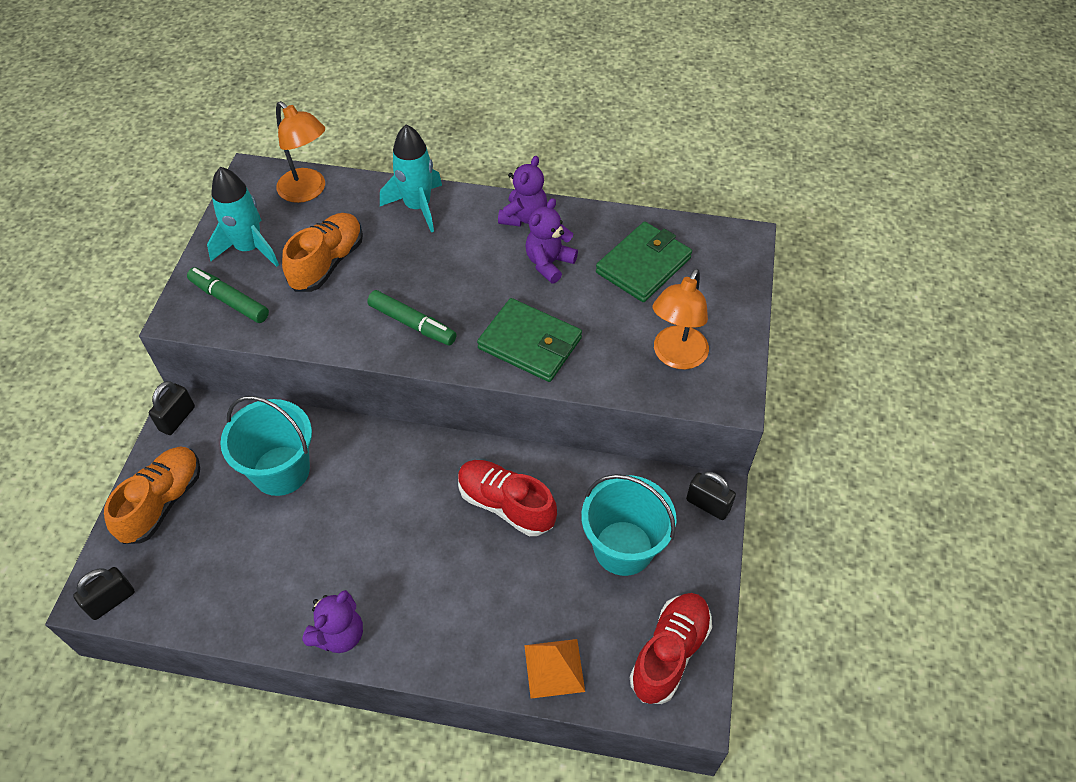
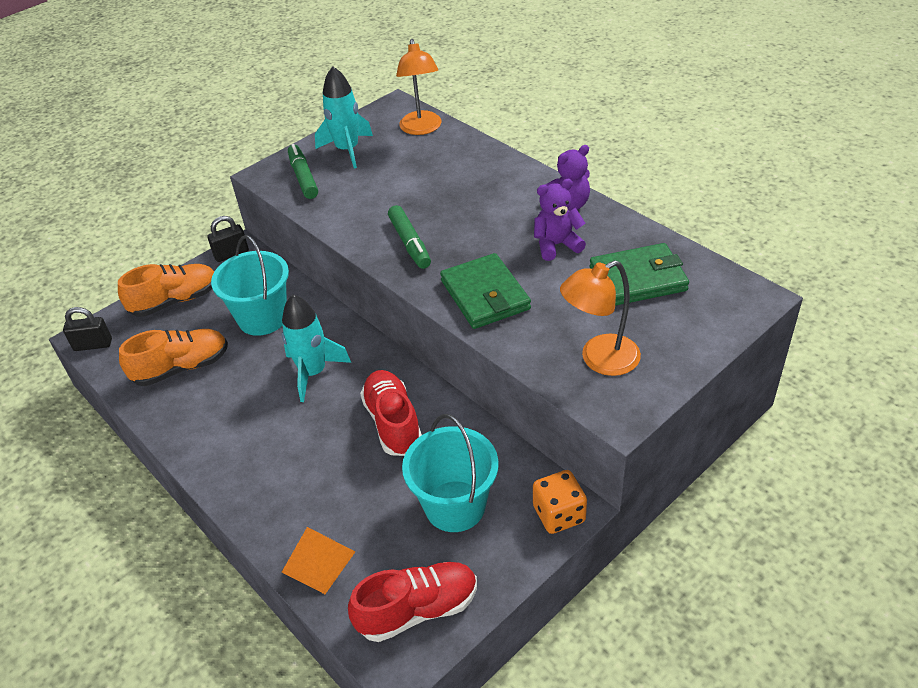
camera: 40 degrees right, 10 degrees down
(327, 263) = (389, 179): orange shoe -> orange shoe (181, 368)
(339, 634) = (198, 445): purple teddy bear -> none
(417, 207) = (491, 167): turquoise rocket -> turquoise rocket (313, 372)
(707, 505) = (559, 514): black padlock -> orange dice

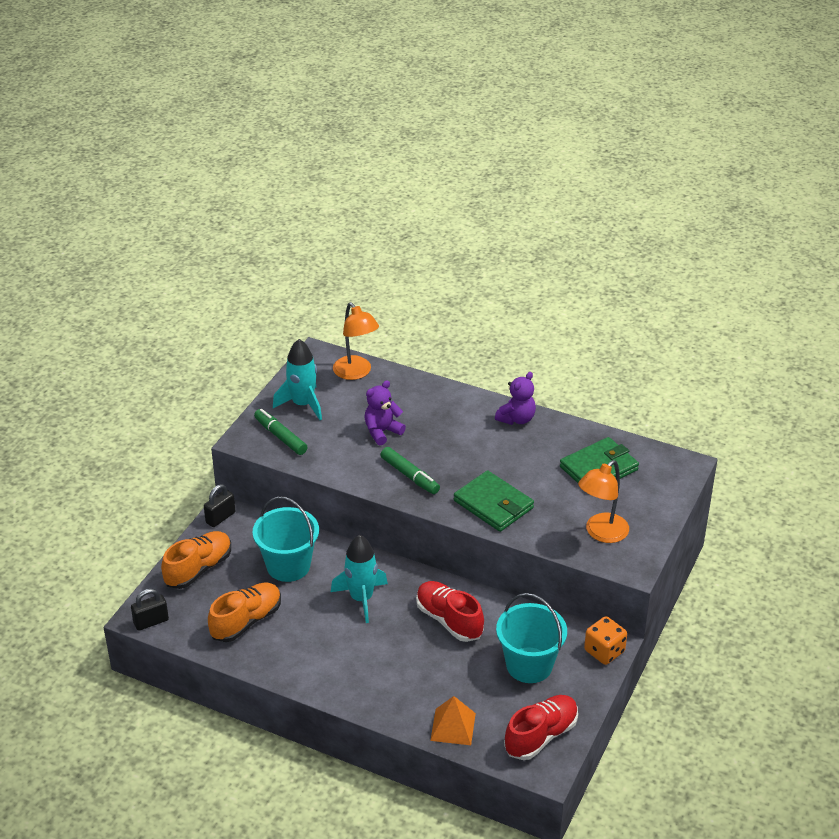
camera: 25 degrees left, 5 degrees down
(556, 245) = (525, 454): purple teddy bear -> purple teddy bear (382, 432)

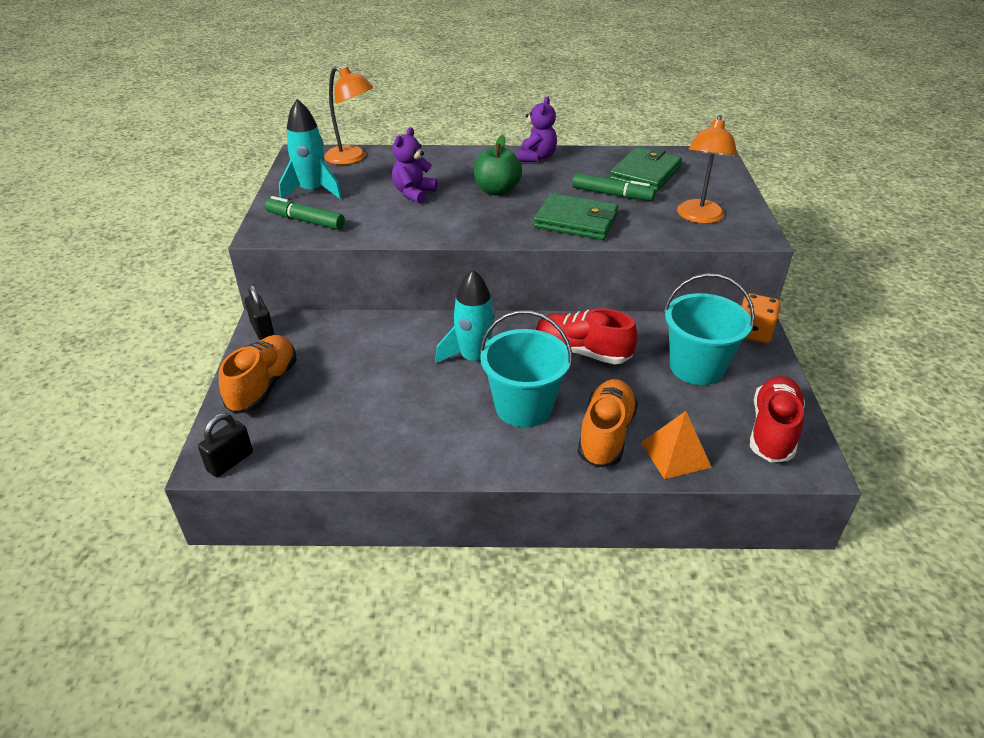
camera: 25 degrees left, 0 degrees up
(220, 518) = (262, 329): black padlock -> black padlock turned 45 degrees counterclockwise
(246, 621) = (355, 422): orange shoe -> orange shoe (606, 434)
(288, 566) = (370, 352): turquoise bucket -> turquoise bucket (523, 407)
(410, 476) = (471, 219): green marker -> green marker (612, 194)
(453, 449) = (497, 190): none -> green apple

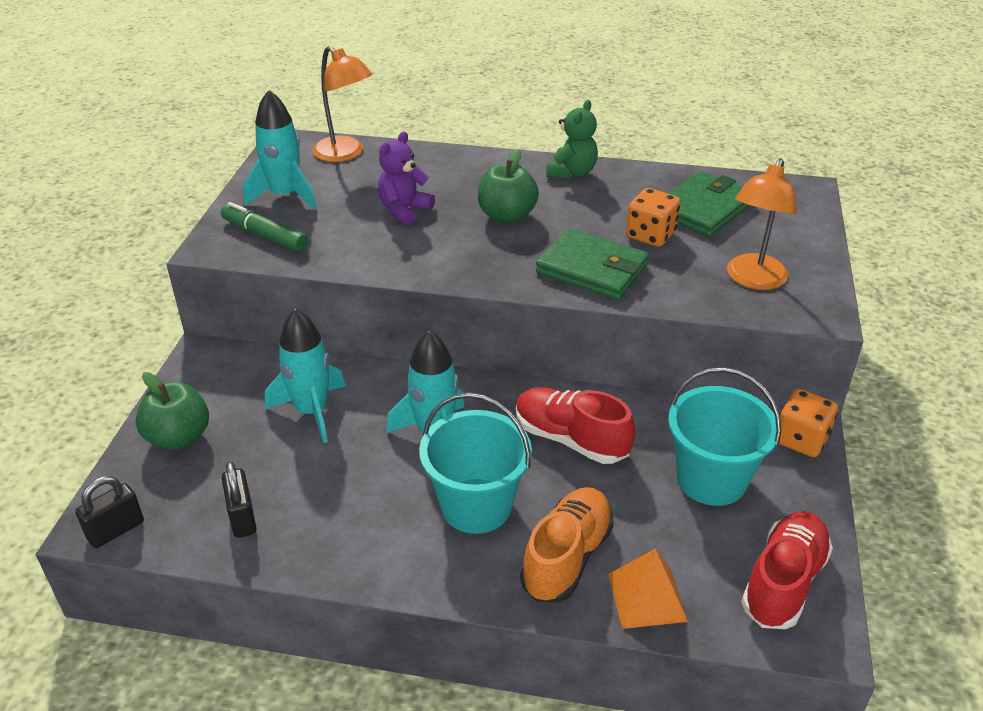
camera: 10 degrees right, 0 degrees up
(262, 329) = (197, 363): black padlock -> black padlock (242, 517)
(263, 386) = (179, 437): orange shoe -> green apple
(369, 355) = (312, 411): none -> turquoise rocket
(536, 157) = (571, 172): purple teddy bear -> green teddy bear
(612, 194) = (650, 235): green marker -> orange dice

